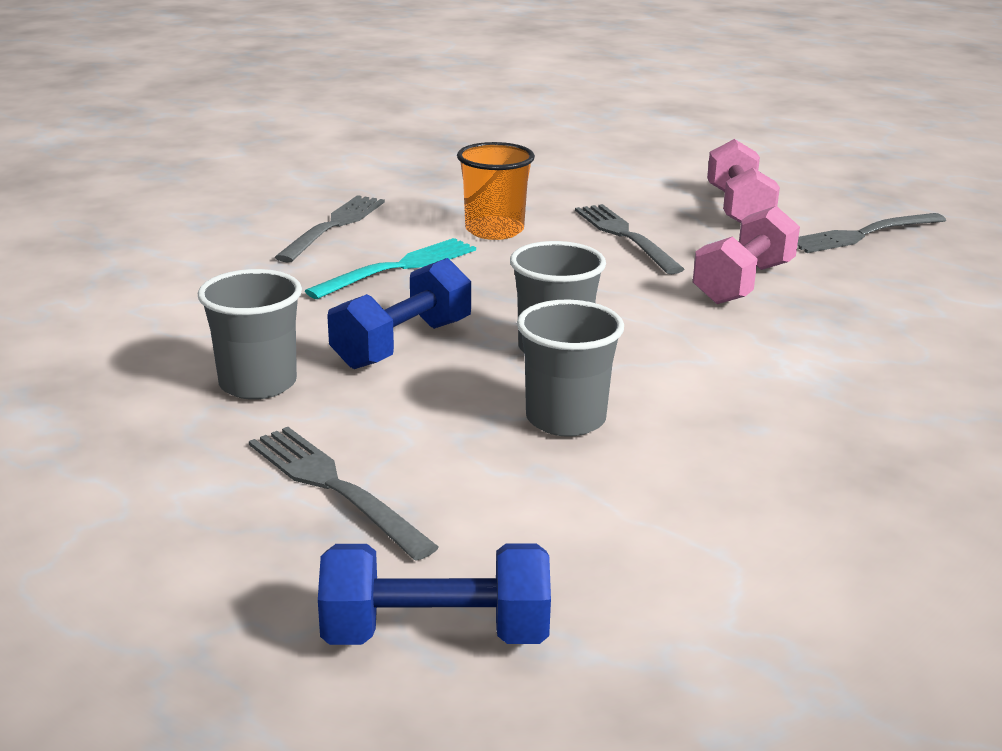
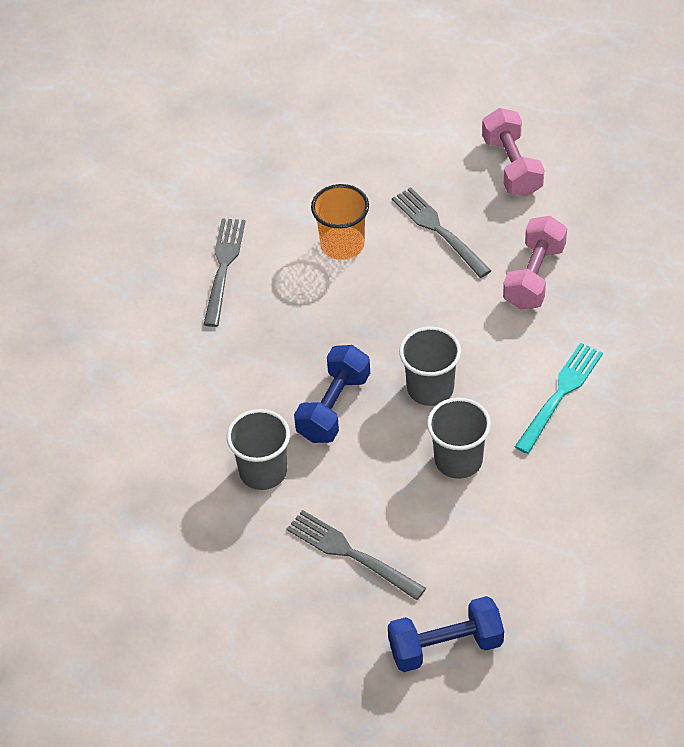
camera: 10 degrees left, 25 degrees up
(399, 267) = (294, 314): turquoise fork -> turquoise fork (560, 394)
(862, 235) = (607, 186): grey fork -> none

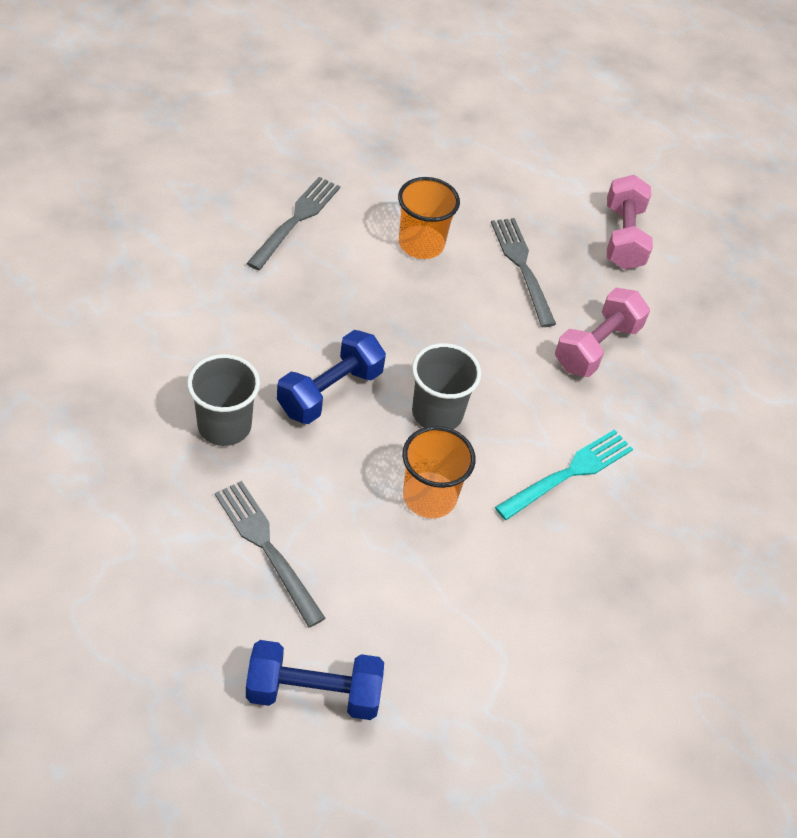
camera: 10 degrees right, 0 degrees up
(458, 460) = (429, 497): grey cup -> orange cup

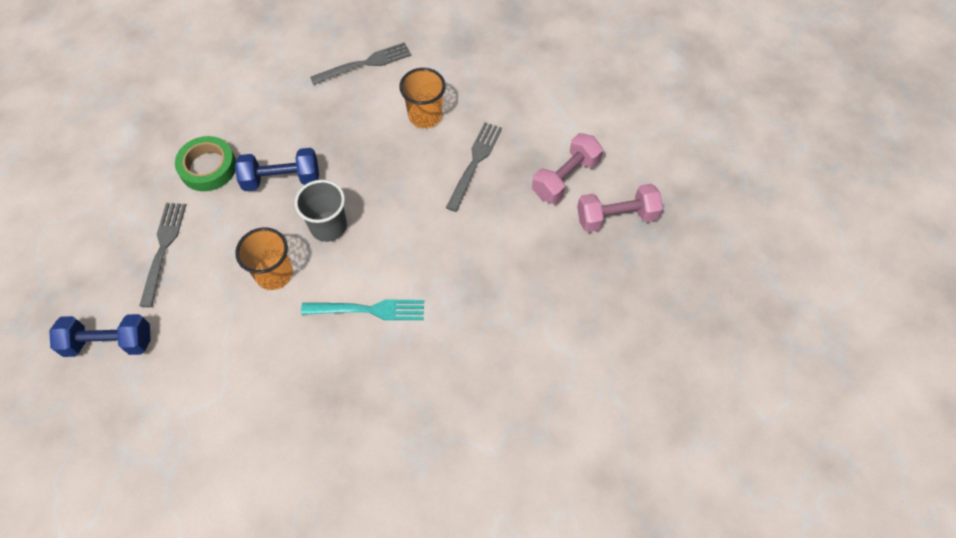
camera: 45 degrees right, 10 degrees up
(224, 426) = (208, 167): grey cup -> green tape
(313, 692) = (109, 342): blue dumbbell -> blue dumbbell turned 45 degrees counterclockwise
(597, 347) = (469, 241): pink dumbbell -> pink dumbbell (616, 217)

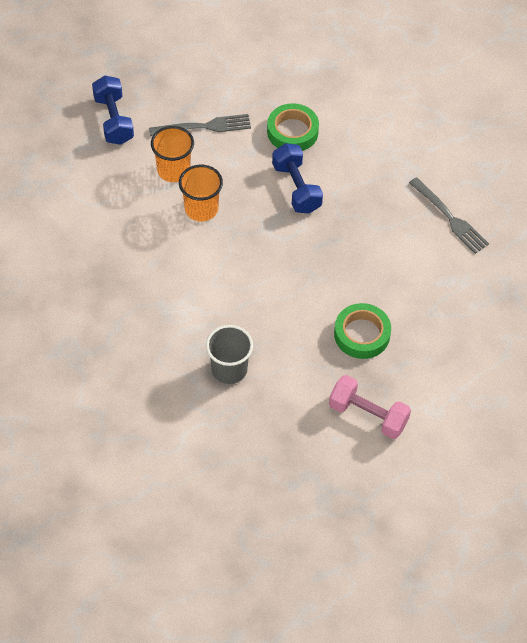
camera: 75 degrees right, 5 degrees down
(328, 226) = (258, 235): grey cup -> grey cup (229, 369)
(369, 310) = (184, 285): turquoise fork -> none
(425, 115) = (404, 282): orange cup -> orange cup (173, 170)
(475, 162) = (362, 334): grey fork -> green tape
(616, 217) = (335, 467): pink dumbbell -> none

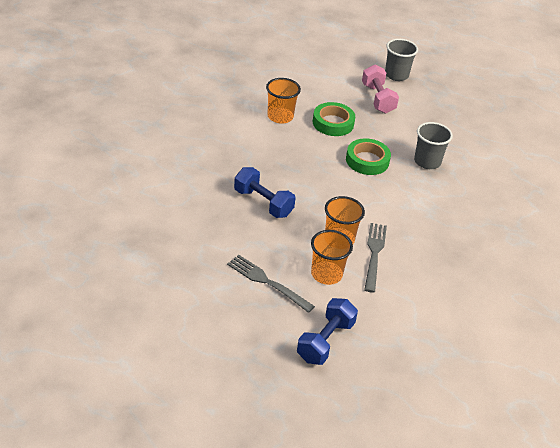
camera: 135 degrees left, 15 degrees down
(292, 132) = (215, 231): green tape -> green tape (367, 160)
(296, 188) = (263, 203): blue dumbbell -> blue dumbbell turned 75 degrees counterclockwise
(396, 477) = (396, 75): none -> grey cup
(412, 294) = (280, 116): none -> orange cup
(450, 218) = (203, 125): grey fork -> grey fork (374, 254)

